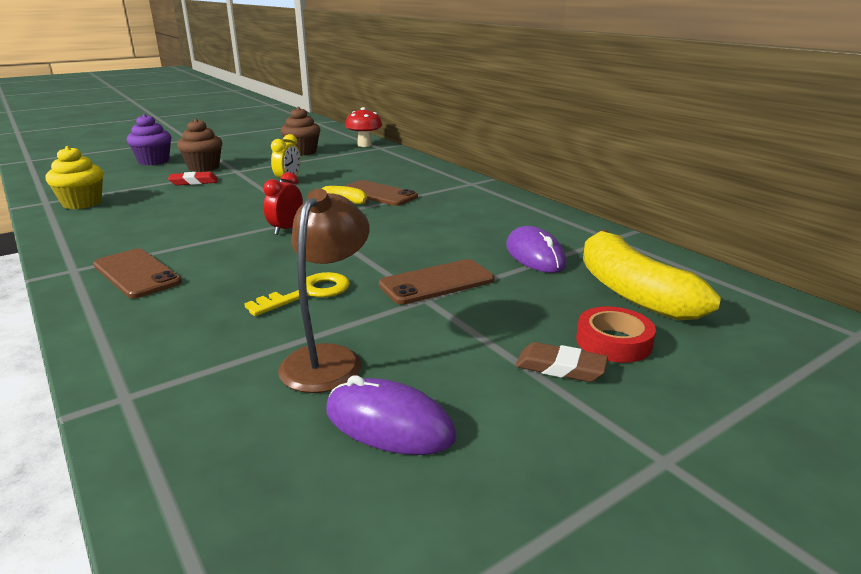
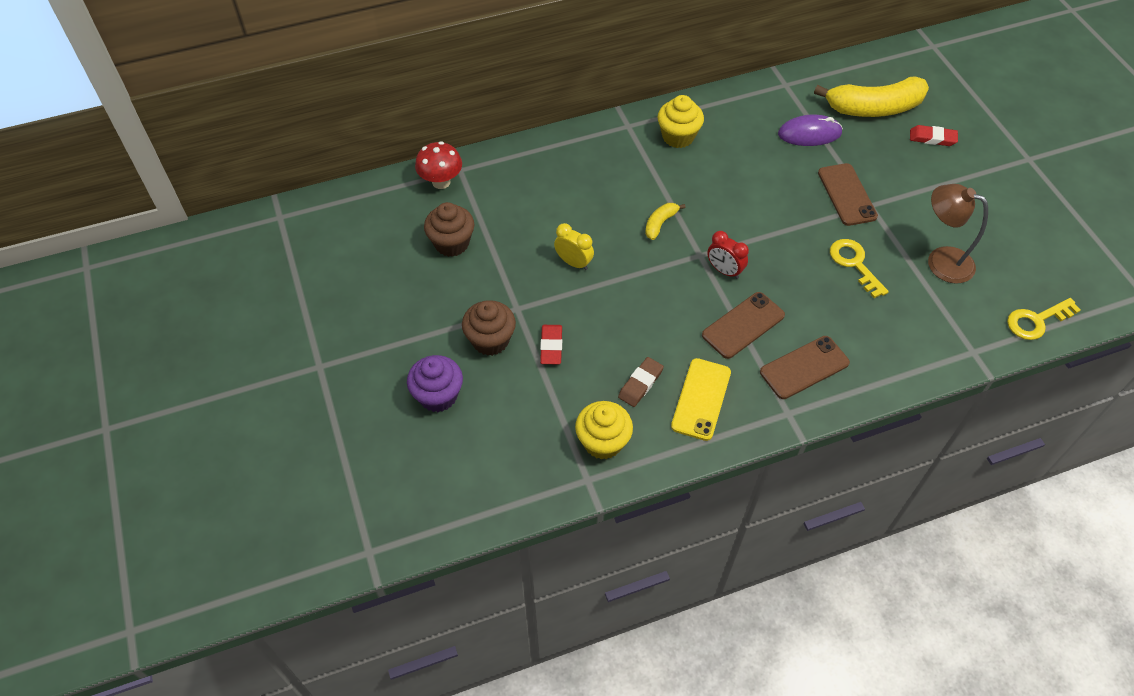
camera: 75 degrees left, 30 degrees up
(113, 231) = (701, 399): none -> yellow phone
(182, 475) = (1036, 321): none -> yellow key
(378, 194) = (642, 197): brown phone -> brown phone (743, 325)
(389, 423) = (1001, 243): purple mouse -> none
(472, 200) = (678, 137): none -> yellow cupcake
(560, 367) = (956, 167): brown eraser -> brown eraser (640, 384)
(613, 342) = (932, 138): red tape -> red eraser

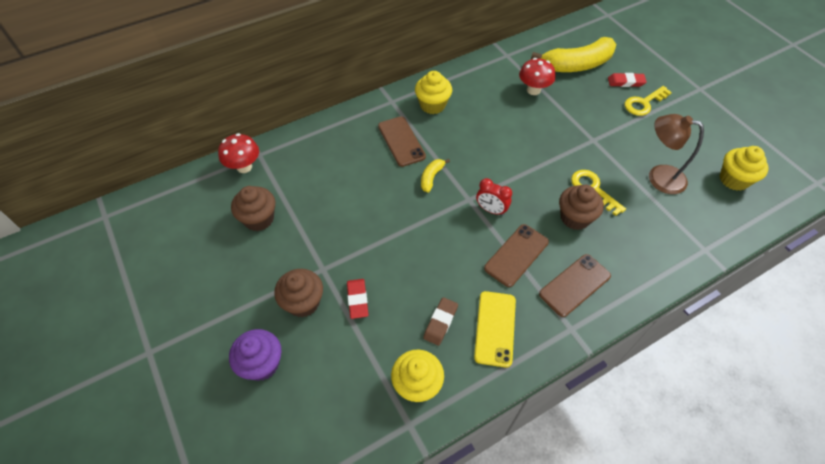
camera: 10 degrees left, 0 degrees up
(573, 263) = (365, 221): yellow clock -> none
(809, 134) = (533, 90): purple mouse -> red mushroom
(823, 293) = (575, 218): none -> brown cupcake
(847, 194) = (573, 134): brown phone -> brown phone (401, 141)
(1036, 276) = (733, 179): none -> yellow cupcake
(1036, 321) = (745, 216): yellow key -> yellow key (644, 103)

